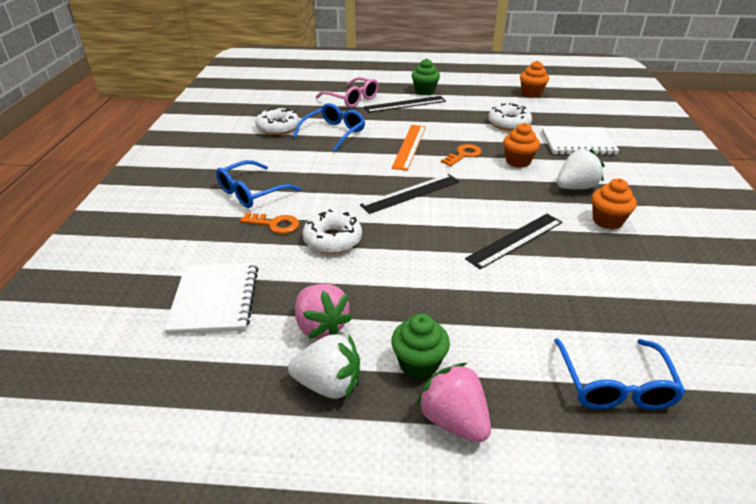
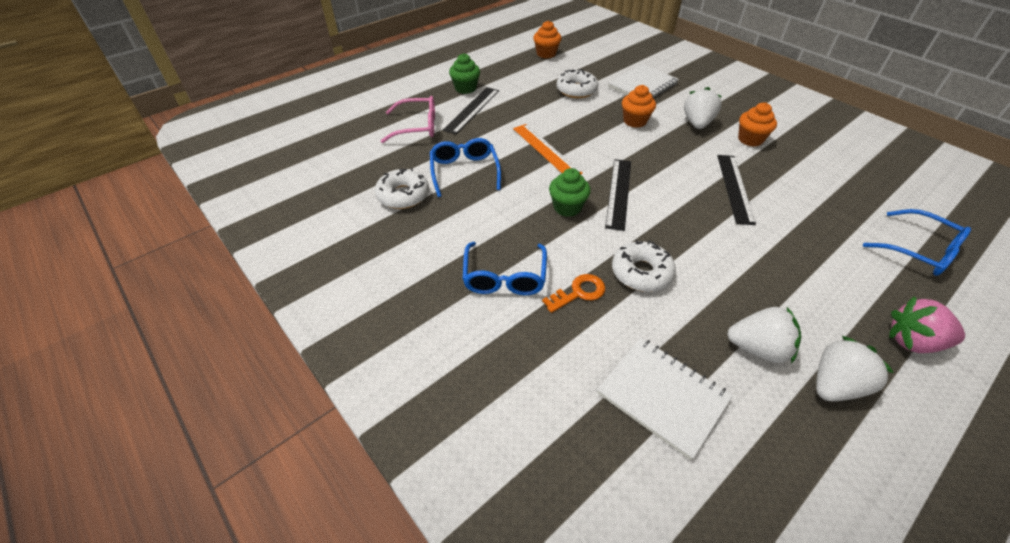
camera: 45 degrees left, 10 degrees up
(321, 326) = (758, 348): pink strawberry -> white strawberry
(418, 364) = (842, 322): green cupcake -> green cupcake (567, 207)
(463, 155) = (594, 136): orange key -> none

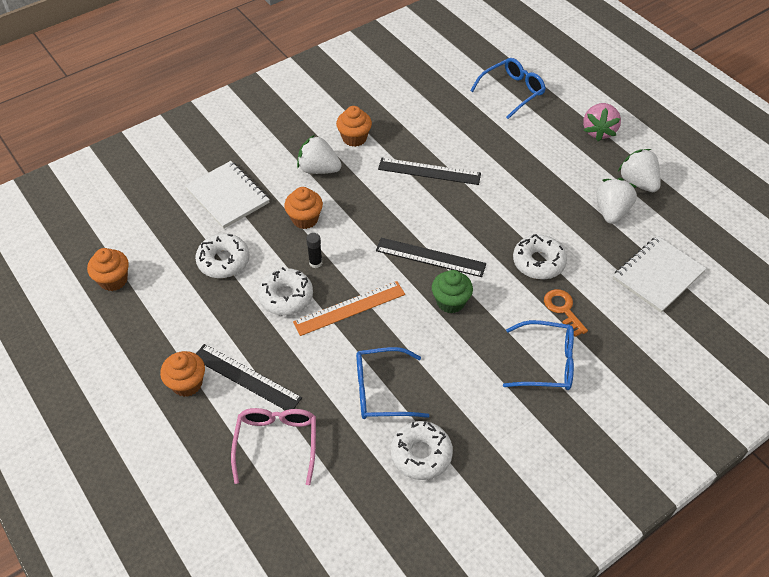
camera: 85 degrees left, 5 degrees up
(465, 88) = (187, 384): green cupcake -> orange cupcake
(549, 119) = (286, 297): none -> white donut
(589, 130) = (315, 263): none -> black glue stick

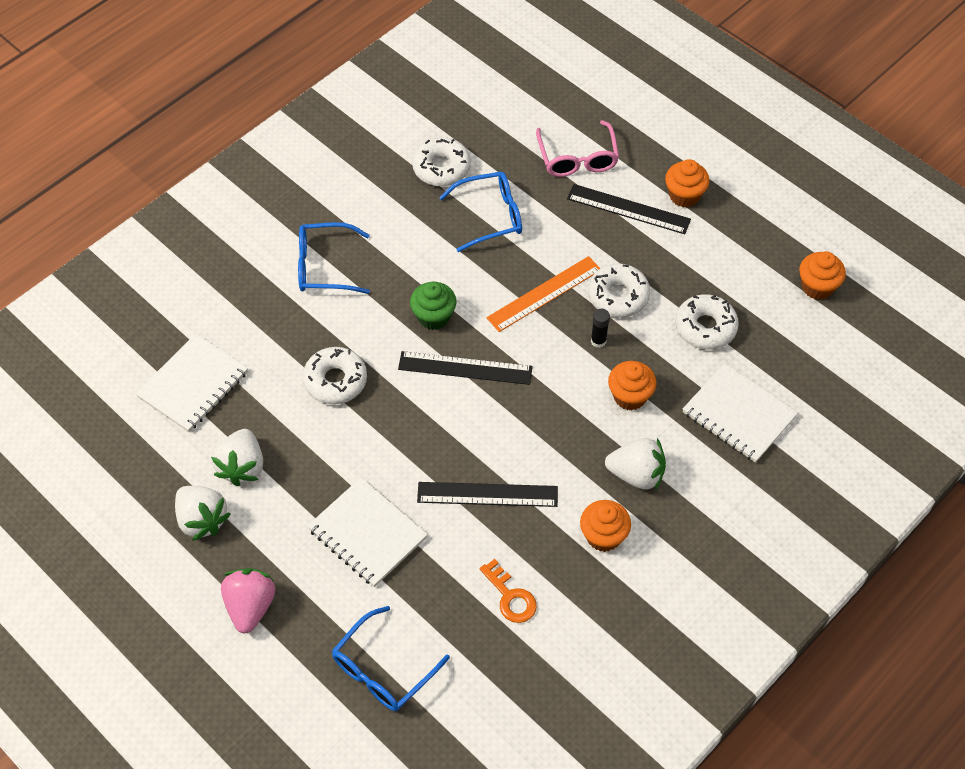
camera: 170 degrees right, 5 degrees up
(518, 160) = (367, 534): none -> white notebook
(563, 309) = (307, 326): orange key -> orange key (510, 597)

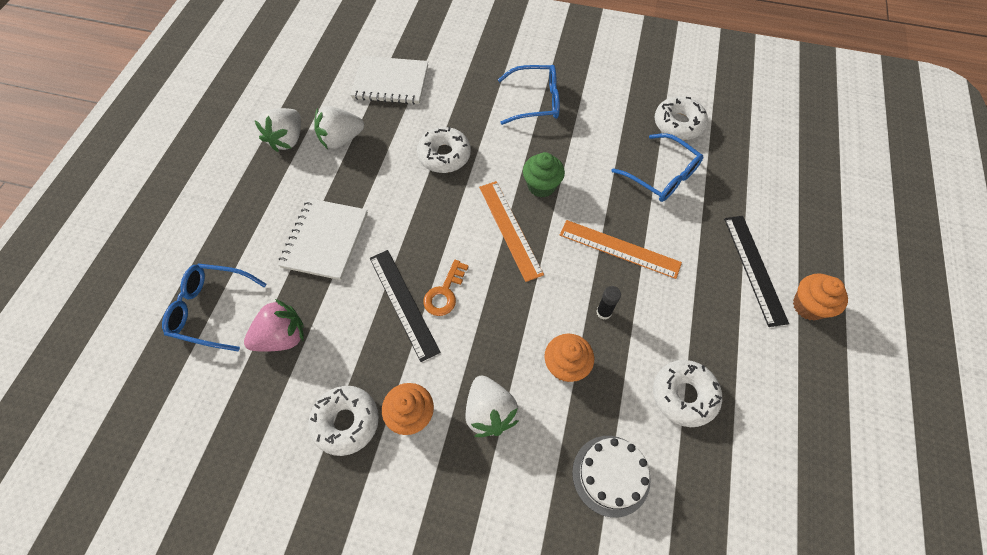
camera: 60 degrees right, 5 degrees up
(250, 606) = (231, 200): pink strawberry -> pink strawberry (282, 337)
(324, 266) = (536, 101): blue glasses -> blue glasses turned 120 degrees clockwise
(465, 368) = (510, 229): black ruler -> orange ruler
(510, 597) = (316, 369): orange key -> orange key (445, 293)
(577, 158) = (770, 206): pink glasses -> none
(618, 296) = (660, 305): white donut -> white donut (346, 422)
(738, 415) = (611, 475): white notebook -> white cake
(817, 287) = (813, 482): orange cupcake -> none

